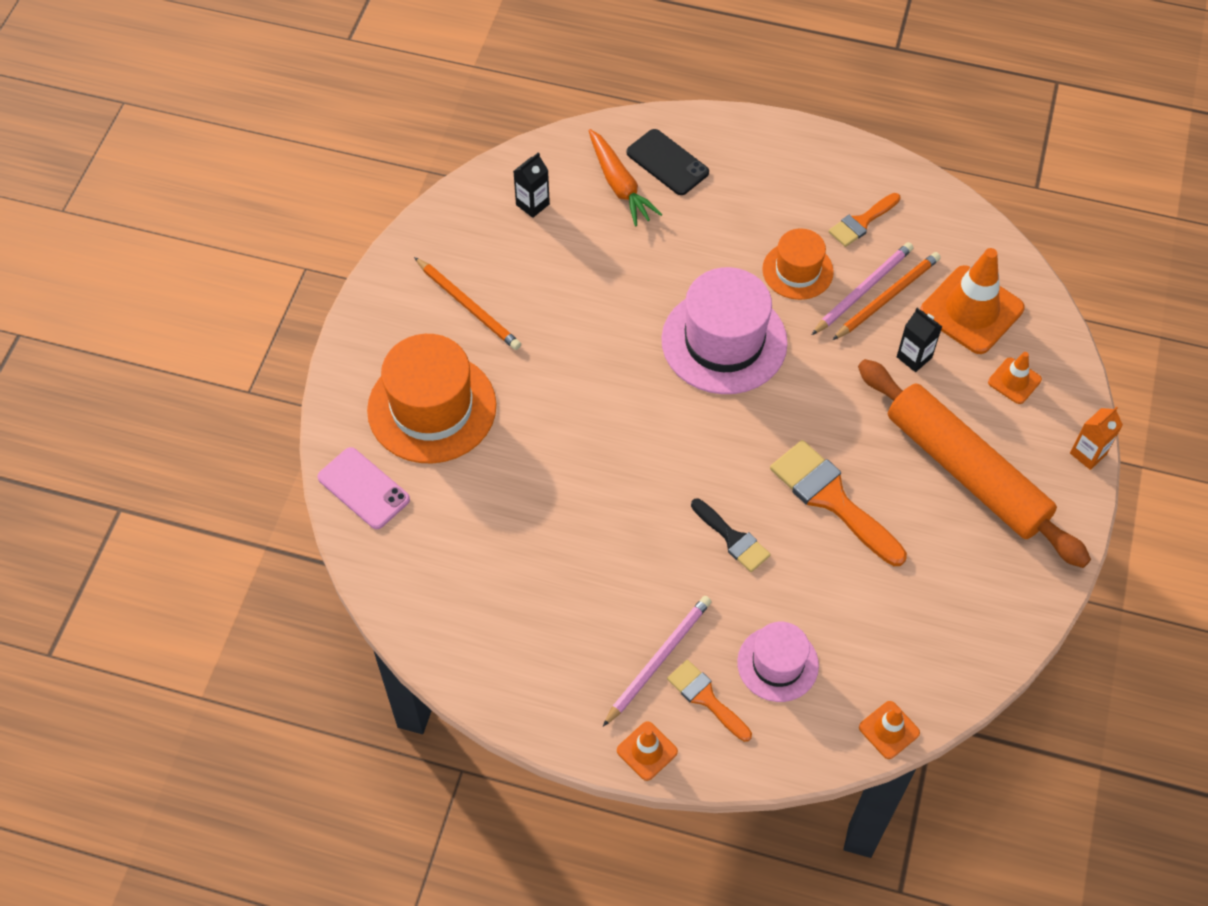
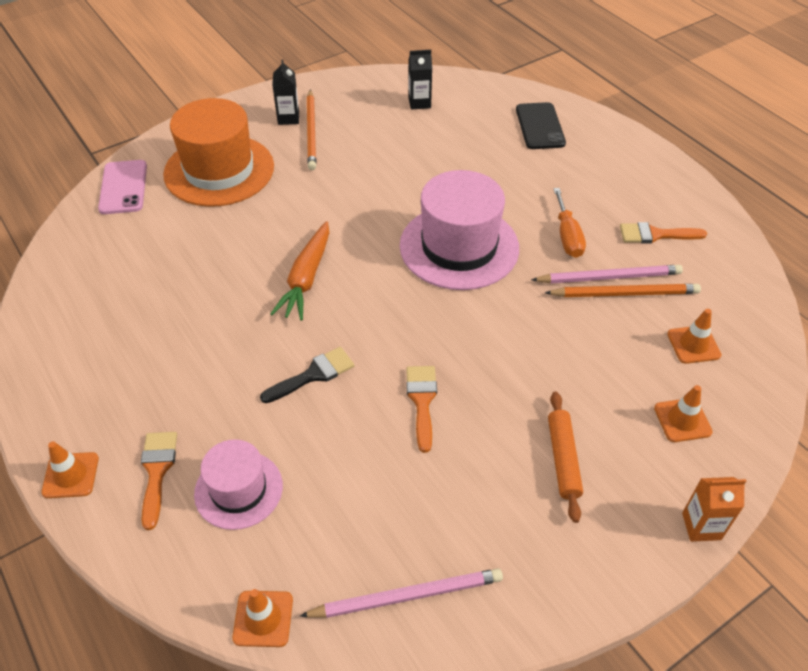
camera: 40 degrees right, 10 degrees down
(619, 185) = (491, 121): orange carrot -> orange carrot (306, 278)
(658, 660) = (159, 418): pink pencil -> pink pencil (407, 596)
(732, 538) = (313, 375): black brush -> black brush turned 120 degrees counterclockwise
(797, 270) = (567, 236): orange hat -> orange screwdriver
(832, 499) = (422, 401): orange brush -> orange brush, size x0.59
(914, 357) = (604, 347): black carton -> black carton (288, 118)
(966, 470) = (563, 459): orange rolling pin -> orange rolling pin, size x0.44
(971, 310) = (693, 344): orange traffic cone -> orange traffic cone, size x0.50

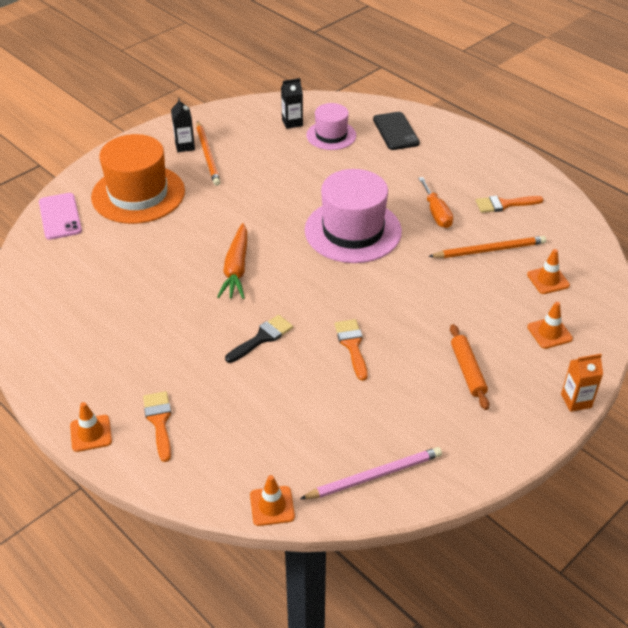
camera: 10 degrees left, 5 degrees down
(238, 489) = (227, 425): pink hat -> pink hat (331, 135)
(609, 277) = (475, 240): pink pencil -> none

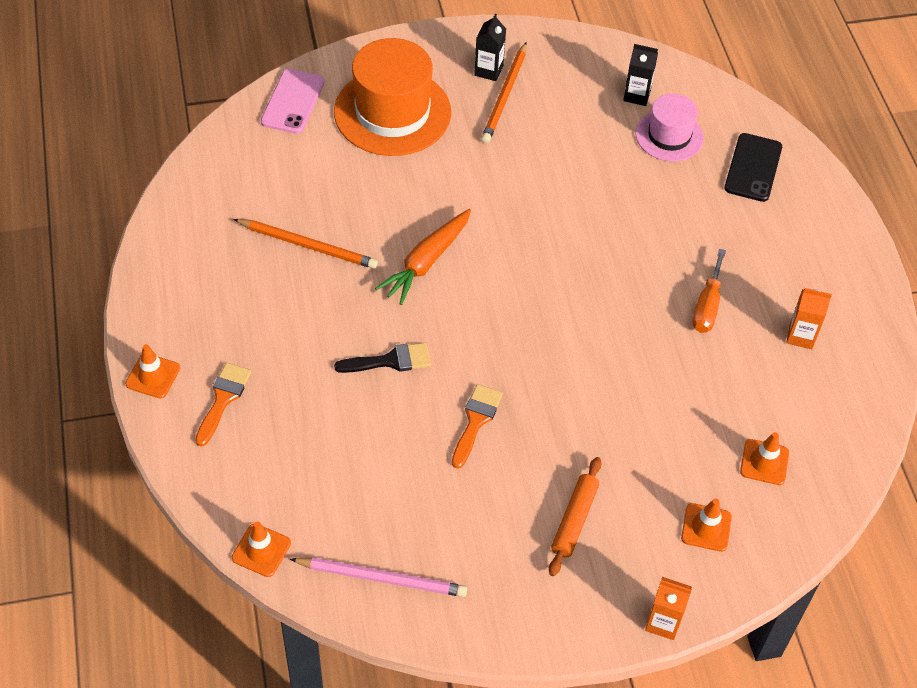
camera: 30 degrees right, 10 degrees up
(353, 231) = (590, 279): pink hat -> none
(489, 250) = (728, 387): orange pencil -> orange pencil (308, 245)
(504, 204) = (801, 336): orange brush -> orange carton

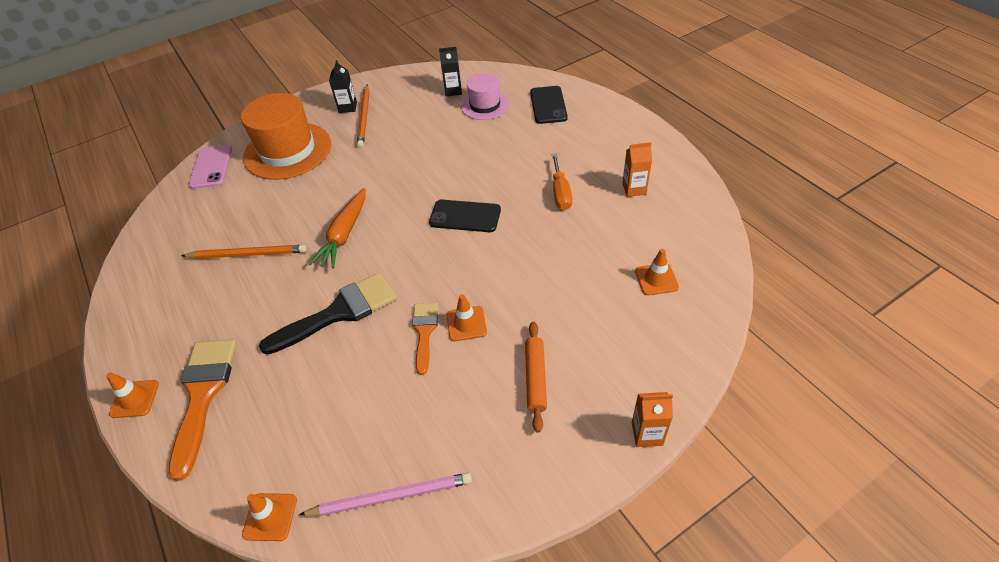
camera: 15 degrees left, 5 degrees down
(223, 399) = (203, 395): orange brush -> orange brush, size x1.71
(390, 361) = (339, 312): black brush -> black brush, size x1.71
(577, 293) = (465, 216): none -> black phone
(706, 527) = (640, 343): orange traffic cone -> orange traffic cone (466, 323)

